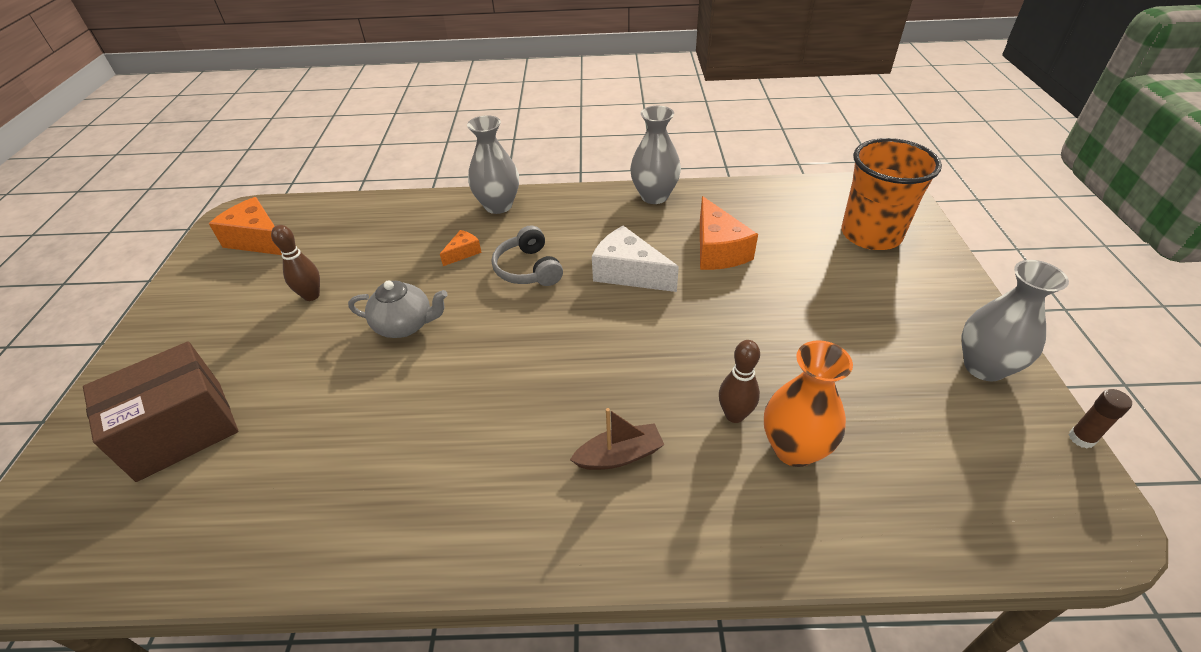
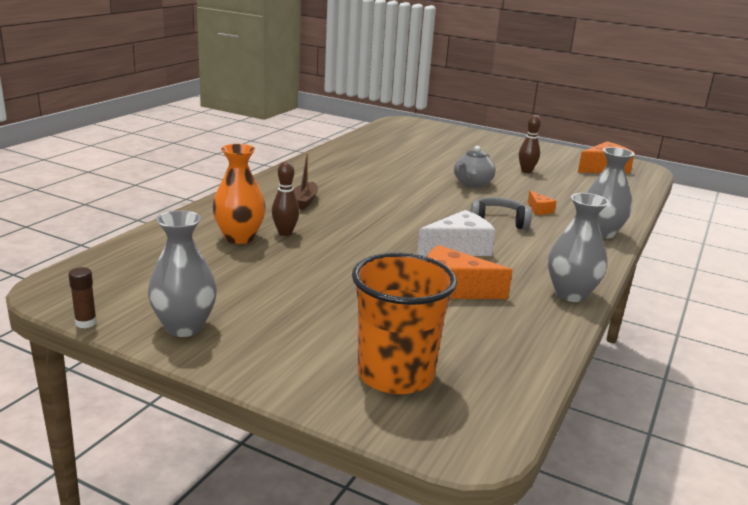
camera: 115 degrees right, 20 degrees down
(180, 429) = (442, 142): brown box -> none

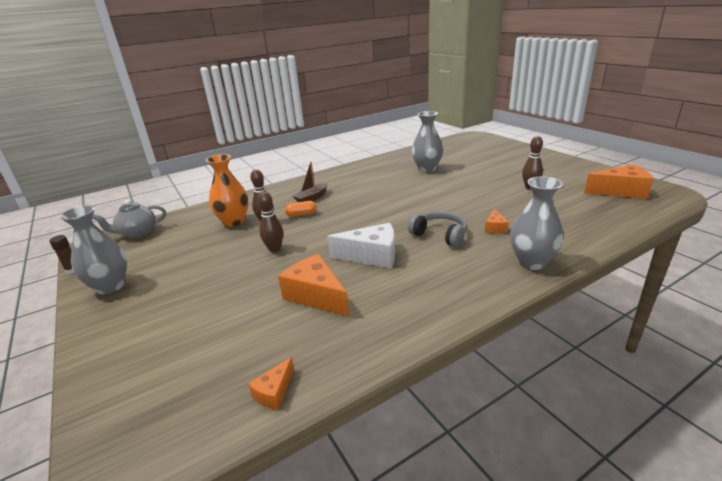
camera: 35 degrees right, 5 degrees up
(319, 220) = (301, 214): none -> orange capsule
(342, 258) = (274, 249): none -> brown bowling pin
(395, 375) = (166, 369): orange cup -> none
(472, 184) = (462, 195): grey teapot -> grey teapot (137, 233)
(523, 363) = (274, 392): none -> orange cheese
(570, 294) = (414, 326): grey vase -> grey vase (427, 169)

